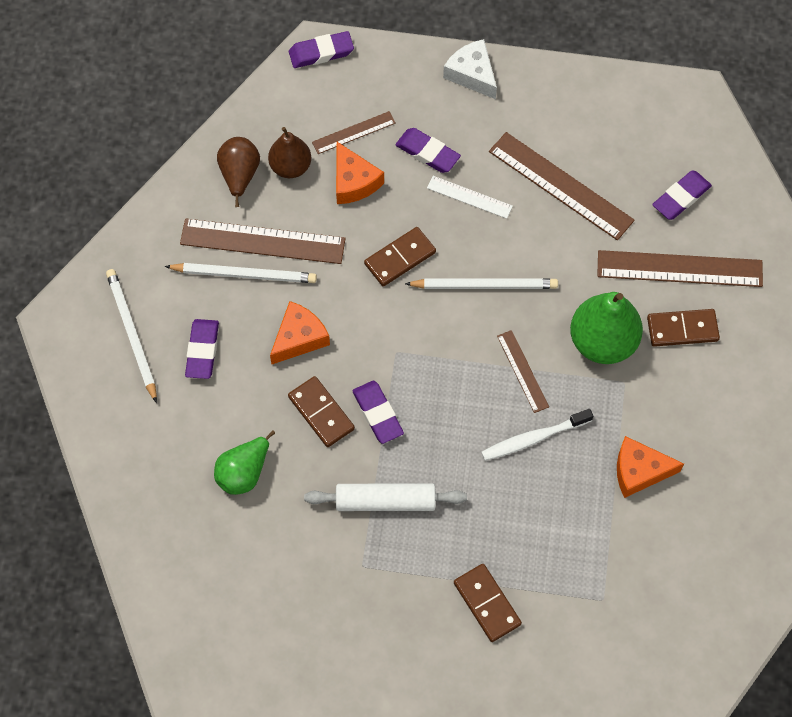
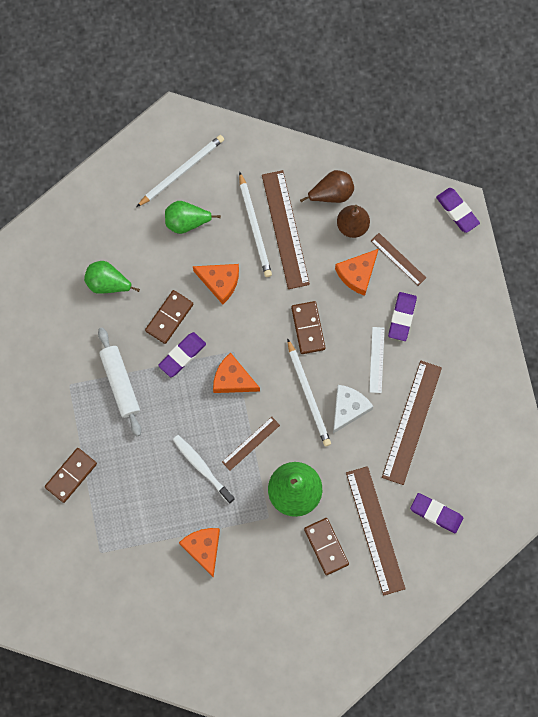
camera: 70 degrees right, 10 degrees up
(202, 351) = (186, 222): purple eraser -> green pear
(400, 258) = (308, 328): brown domino -> brown domino turned 45 degrees clockwise
(432, 365) = (233, 379): none -> orange cheese
(472, 74) = (482, 326): white cheese -> white cheese (348, 408)

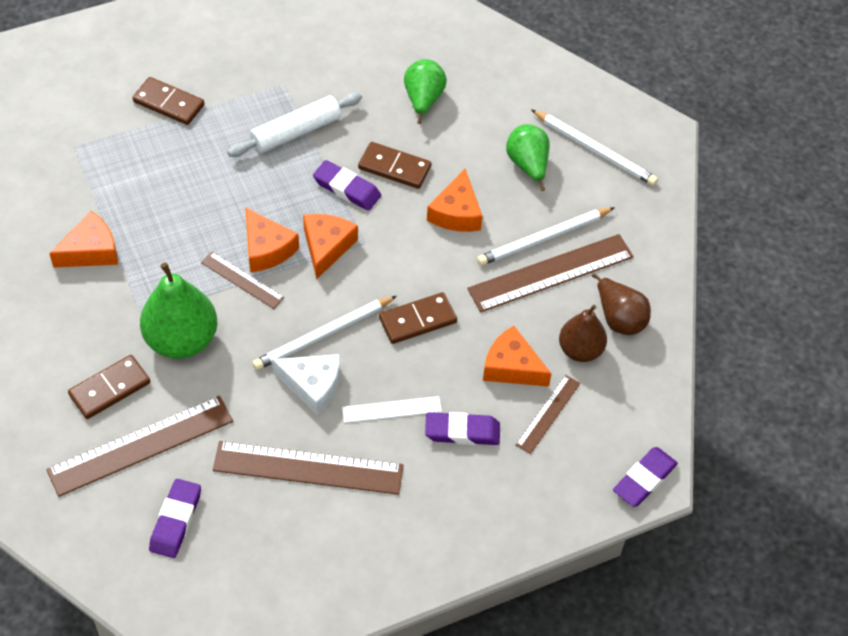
camera: 75 degrees right, 20 degrees down
(202, 468) = (199, 233): white toothbrush -> none
(226, 422) = (266, 249): none -> orange cheese

